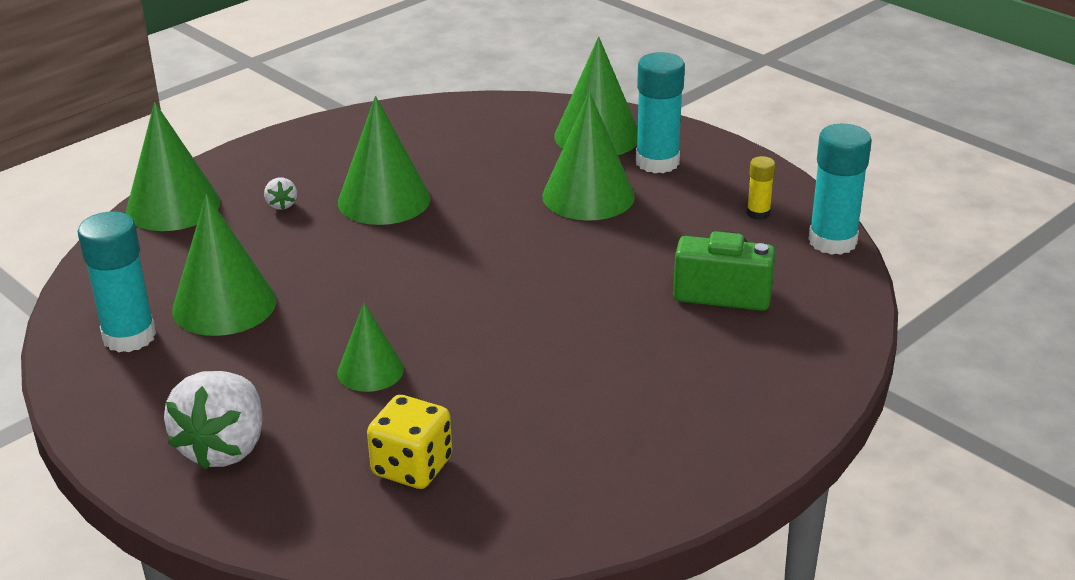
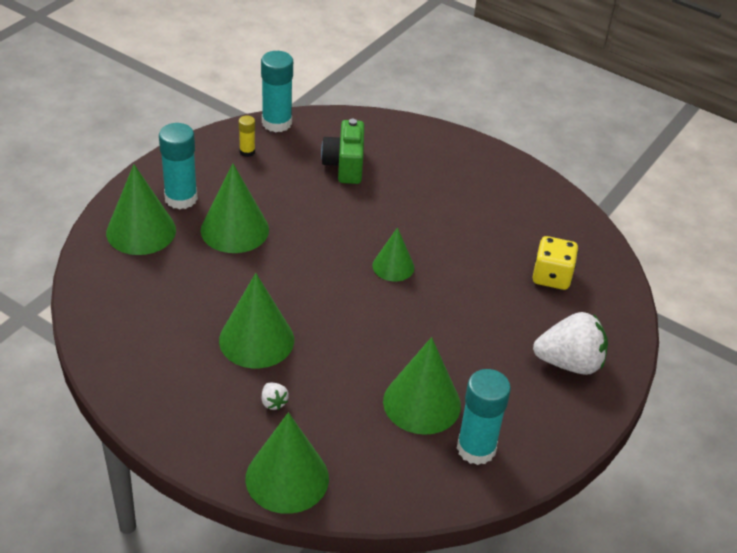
camera: 105 degrees left, 10 degrees up
(282, 205) = (273, 402): white strawberry -> white strawberry turned 90 degrees clockwise
(370, 371) = (471, 309): green cone -> green cone (393, 266)

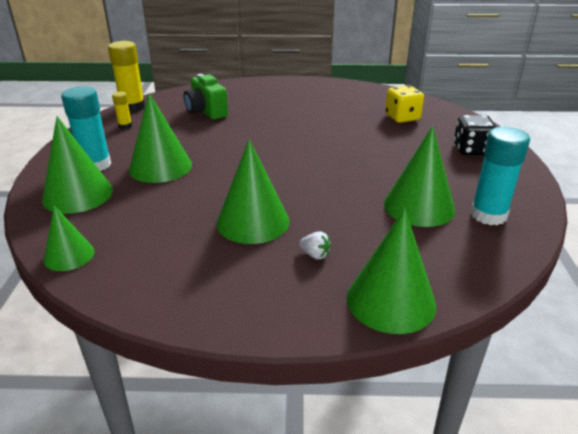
camera: 30 degrees left, 10 degrees down
(276, 123) = (132, 107): turquoise glue stick -> yellow glue stick
(393, 266) = (301, 146): green cone -> green cone (69, 255)
(569, 363) = (471, 150): white strawberry -> black dice

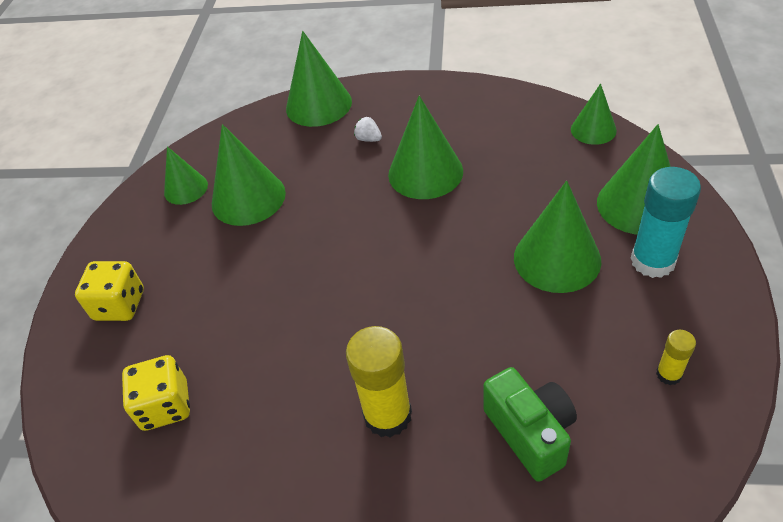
camera: 170 degrees left, 15 degrees up
(132, 107) = (696, 457): yellow glue stick -> yellow glue stick (387, 415)
(471, 150) = (120, 305): black dice -> yellow dice
(488, 215) = (186, 188): turquoise glue stick -> green cone

